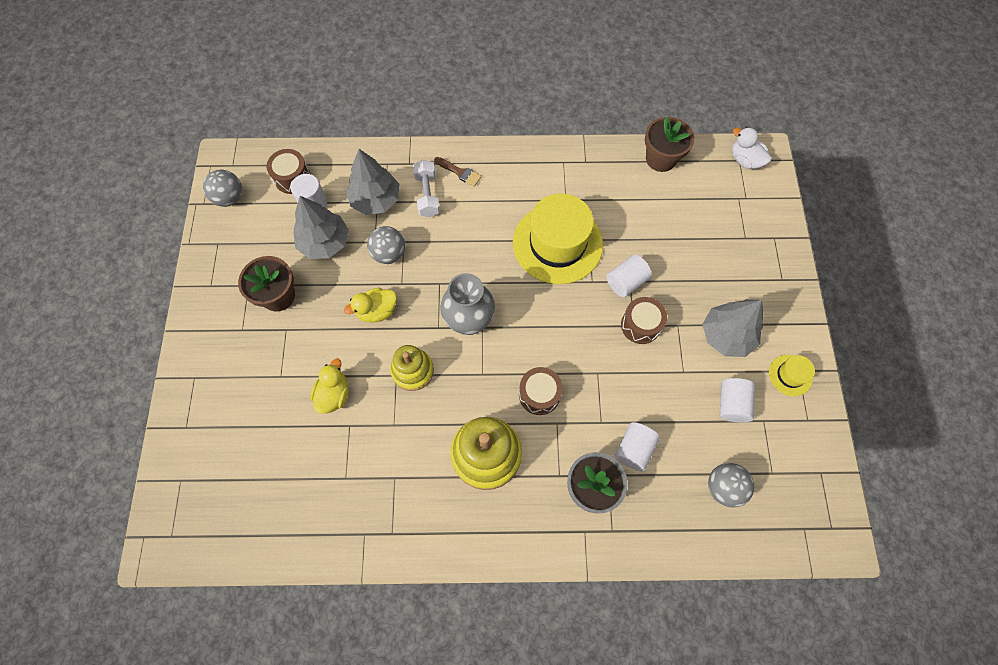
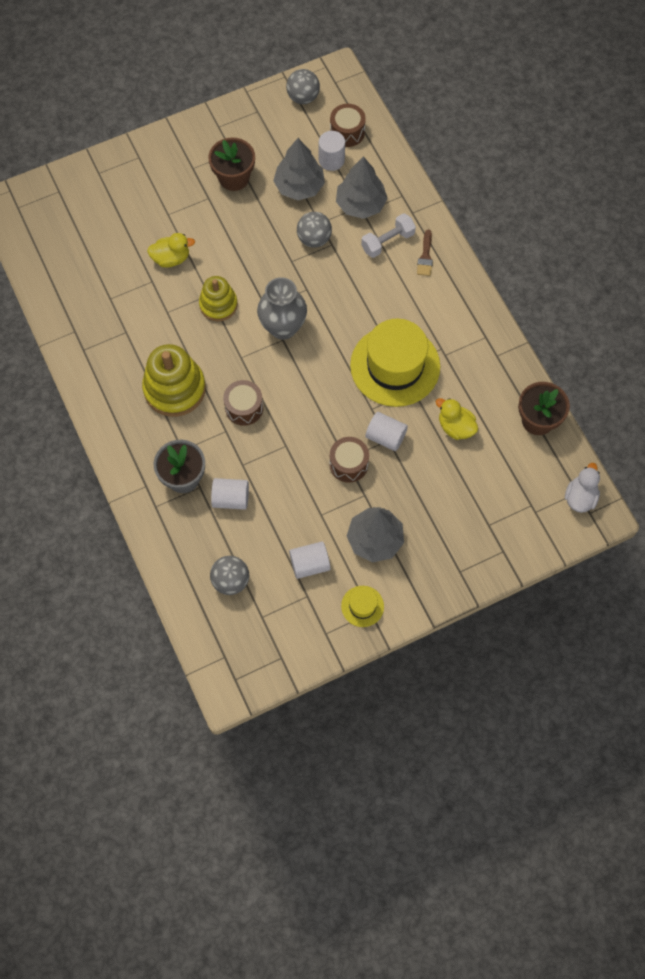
camera: 65 degrees right, 0 degrees up
(377, 311) = (257, 255): yellow duck -> yellow duck (455, 427)

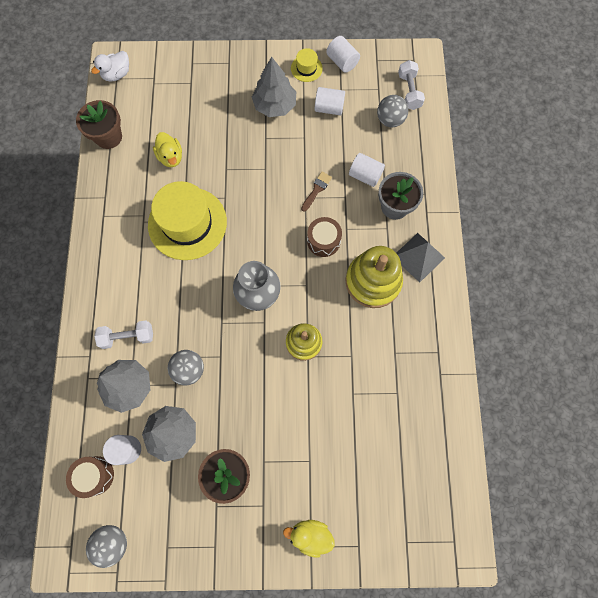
camera: 155 degrees left, 5 degrees up
(137, 433) = (418, 257): none -> grey pyramid
(171, 258) = (326, 409): yellow duck -> yellow duck (310, 535)
(223, 630) = (409, 91): none -> white dumbbell
(348, 464) = (265, 164): brown drum -> none
(385, 437) = (226, 172): white cylinder -> white cylinder (342, 62)
(425, 256) = (105, 307): brown brush -> brown brush (316, 189)

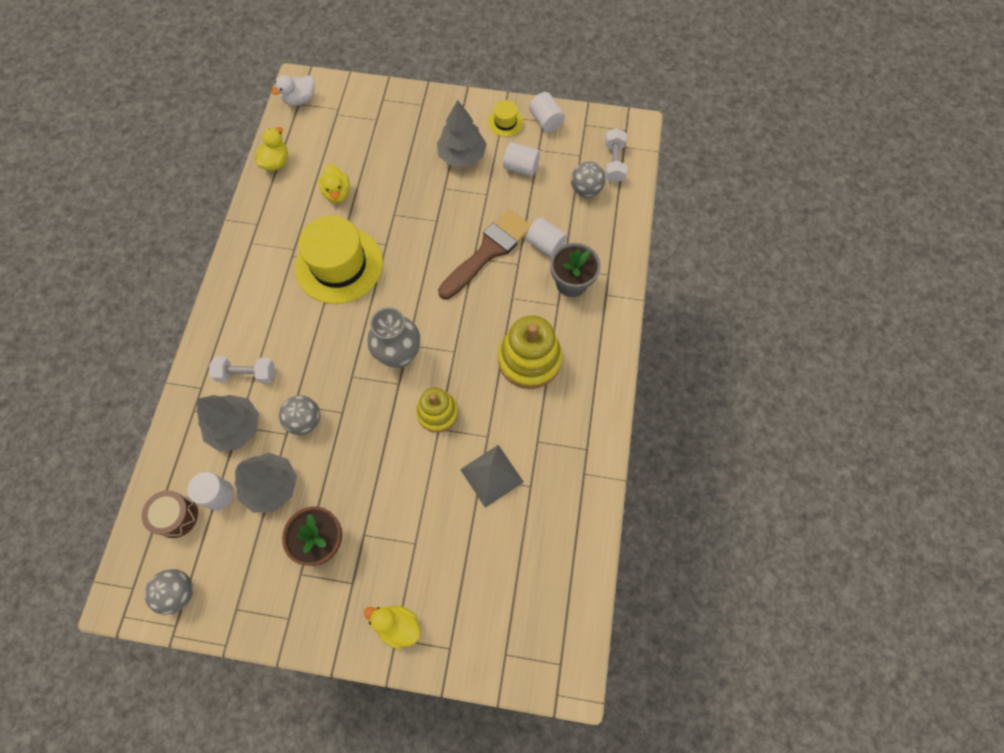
camera: 10 degrees right, 5 degrees down
(108, 137) = (276, 162): brown flower pot -> yellow duck
(316, 189) = (488, 251): brown brush -> brown brush, size x2.26
(323, 241) = (484, 307): brown drum -> none
(418, 257) = (586, 341): grey pyramid -> grey pyramid (491, 475)

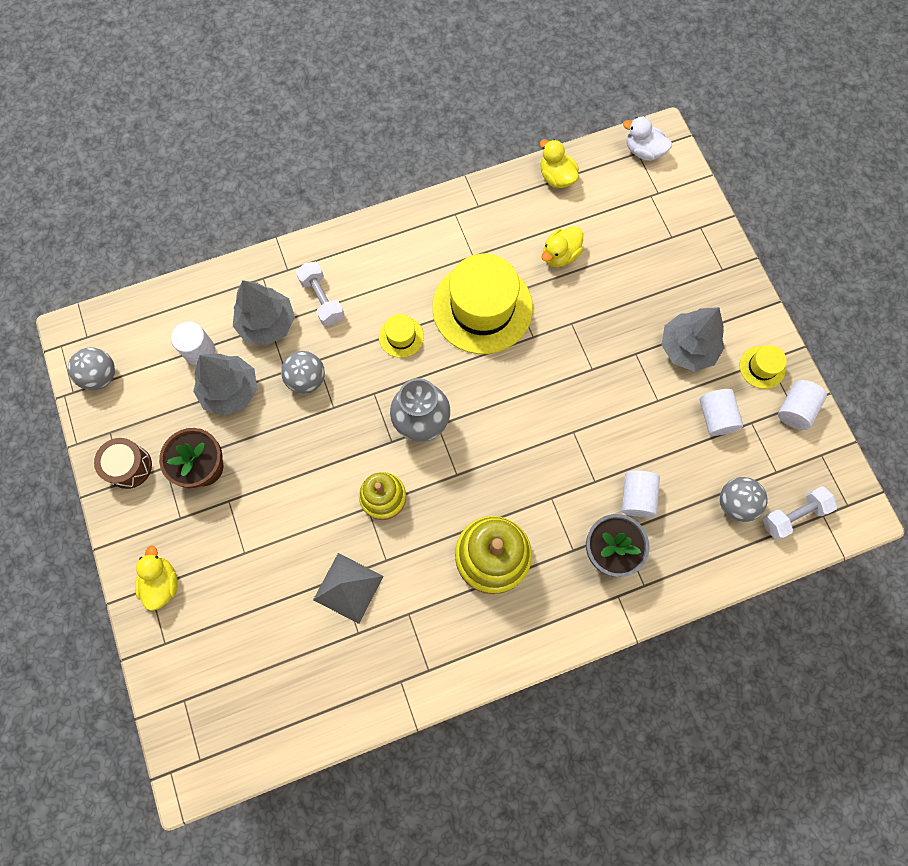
camera: 60 degrees right, 5 degrees up
(176, 516) = (163, 329): brown drum -> brown drum (129, 466)
(276, 162) = (556, 177): yellow duck -> yellow duck turned 120 degrees counterclockwise
(320, 333) = (401, 336): none -> yellow hat
(488, 251) = (590, 442): brown brush -> none

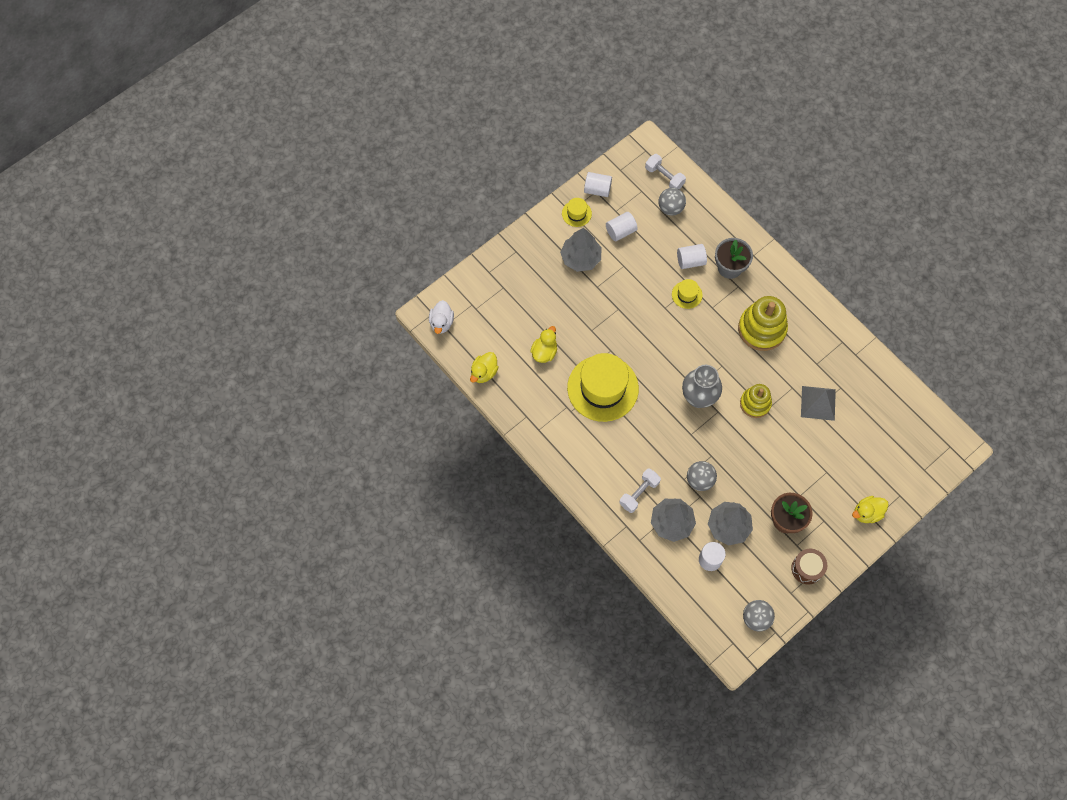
camera: 110 degrees left, 5 degrees down
(401, 336) = (644, 432): yellow hat -> yellow hat (687, 294)
(560, 255) = (544, 352): yellow duck -> yellow duck turned 90 degrees counterclockwise

